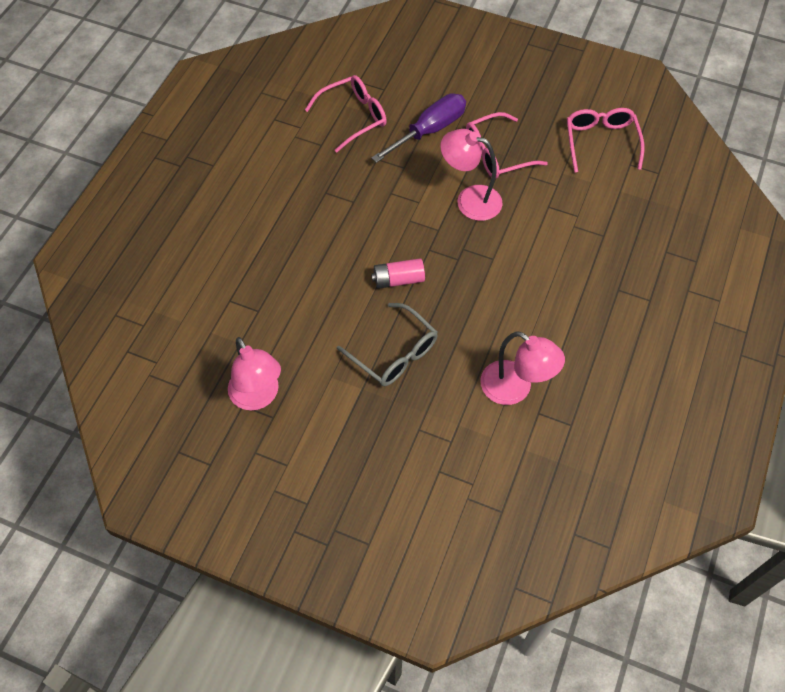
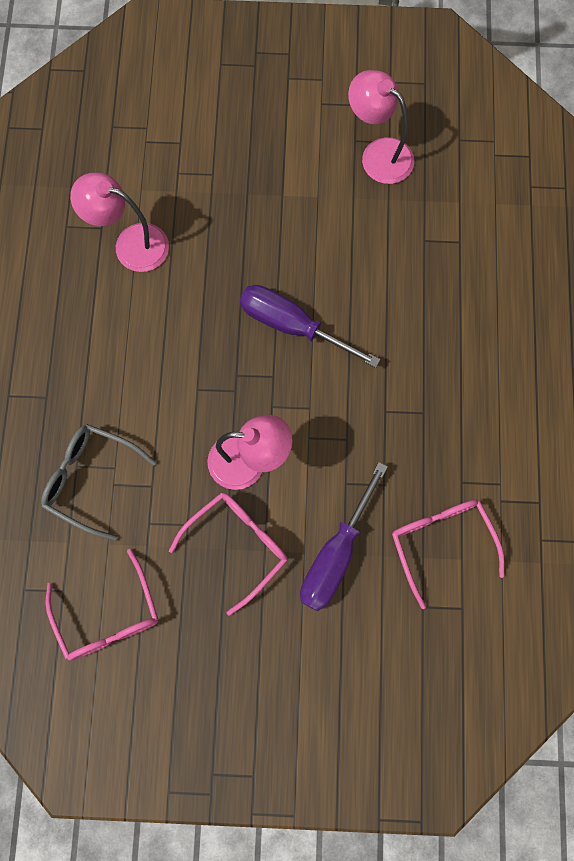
camera: 160 degrees right, 15 degrees up
(354, 117) = (441, 542): pink glasses -> pink glasses turned 120 degrees clockwise
(394, 353) = (264, 241): grey glasses -> grey glasses (90, 479)
(398, 280) = (293, 326): pink battery -> purple screwdriver

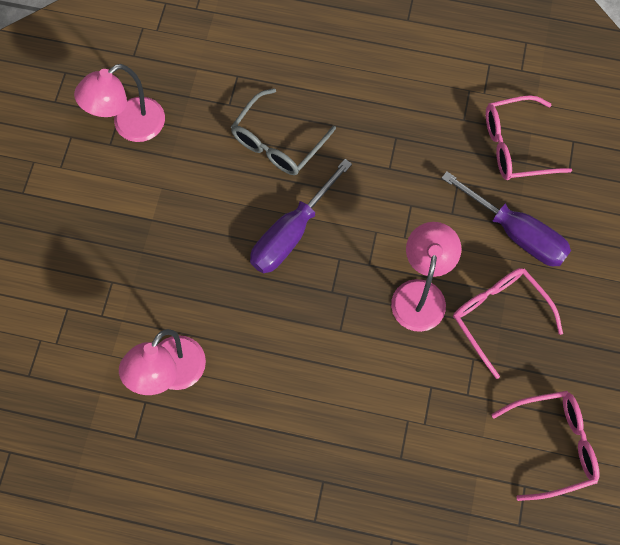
camera: 80 degrees left, 5 degrees down
(90, 479) = (416, 446): grey glasses -> grey glasses (277, 142)

